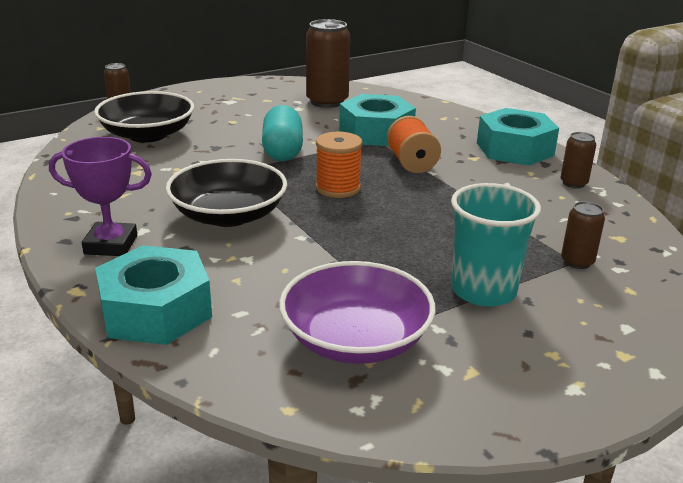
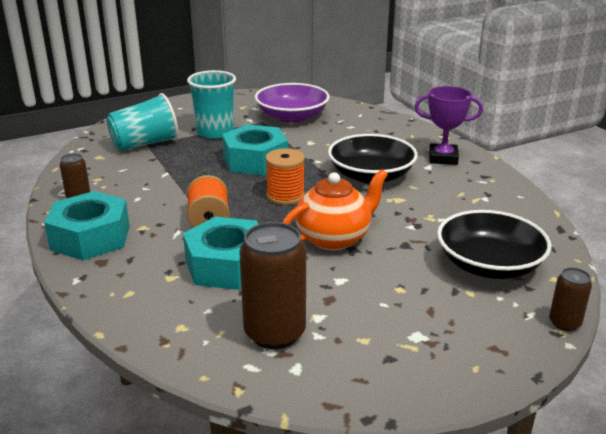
camera: 175 degrees left, 0 degrees up
(156, 311) = (395, 128): turquoise nut -> turquoise nut (255, 160)
(282, 151) = (334, 238): turquoise capsule -> orange teapot
(577, 262) = (145, 144): brown can -> turquoise cup

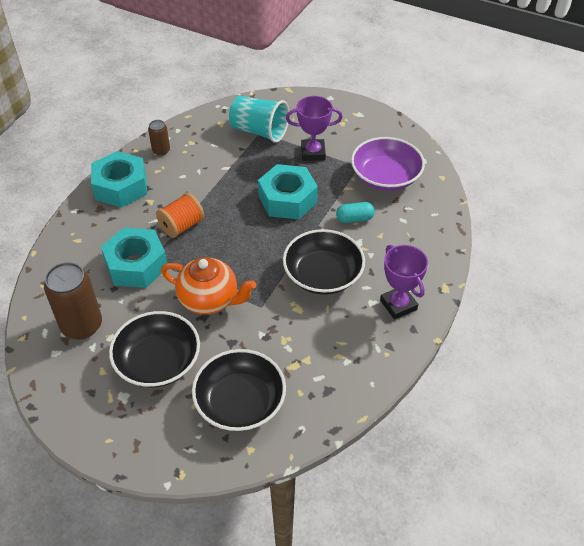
camera: 55 degrees right, 20 degrees up
(215, 132) = (313, 152): turquoise cup -> purple trophy
(285, 196) = (247, 244): orange spool -> none
(322, 142) = (354, 219): none -> turquoise capsule
(388, 296) = (158, 362): none -> black bowl
(564, 323) = (192, 474): brown can -> none

